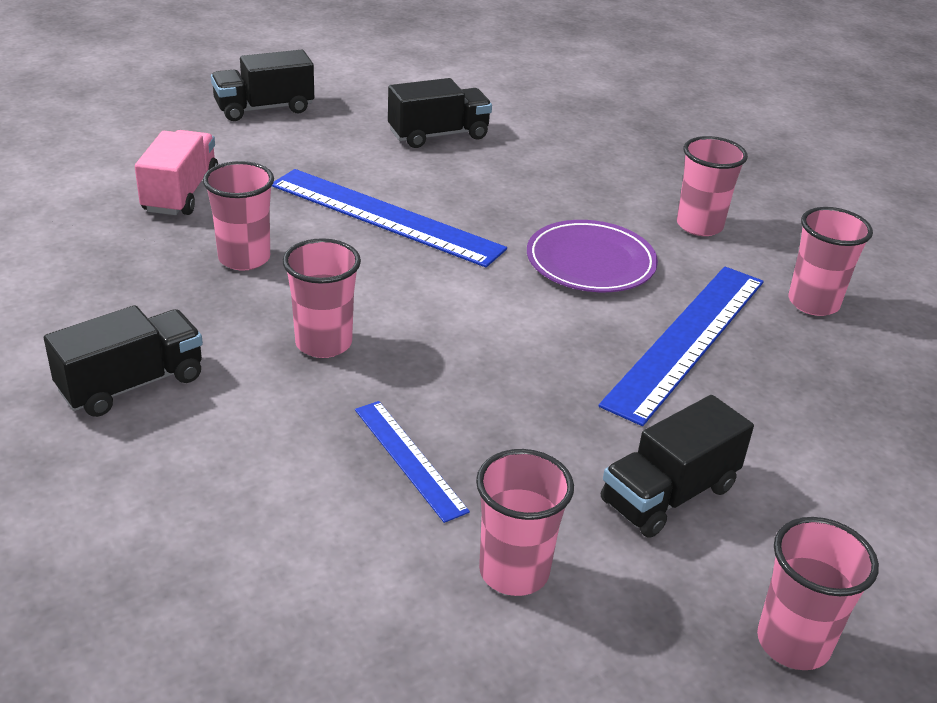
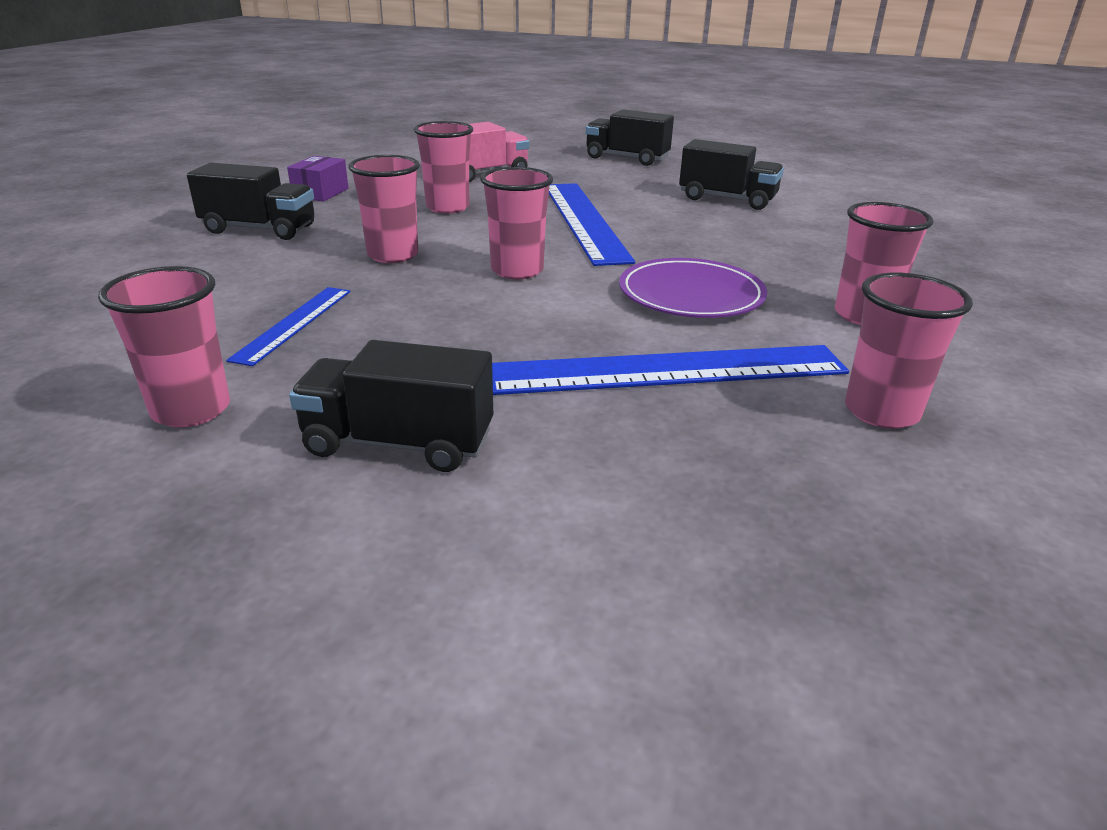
camera: 50 degrees right, 5 degrees down
(73, 302) = (320, 193): none -> purple box
(793, 643) = (226, 608): pink cup -> pink cup (517, 271)

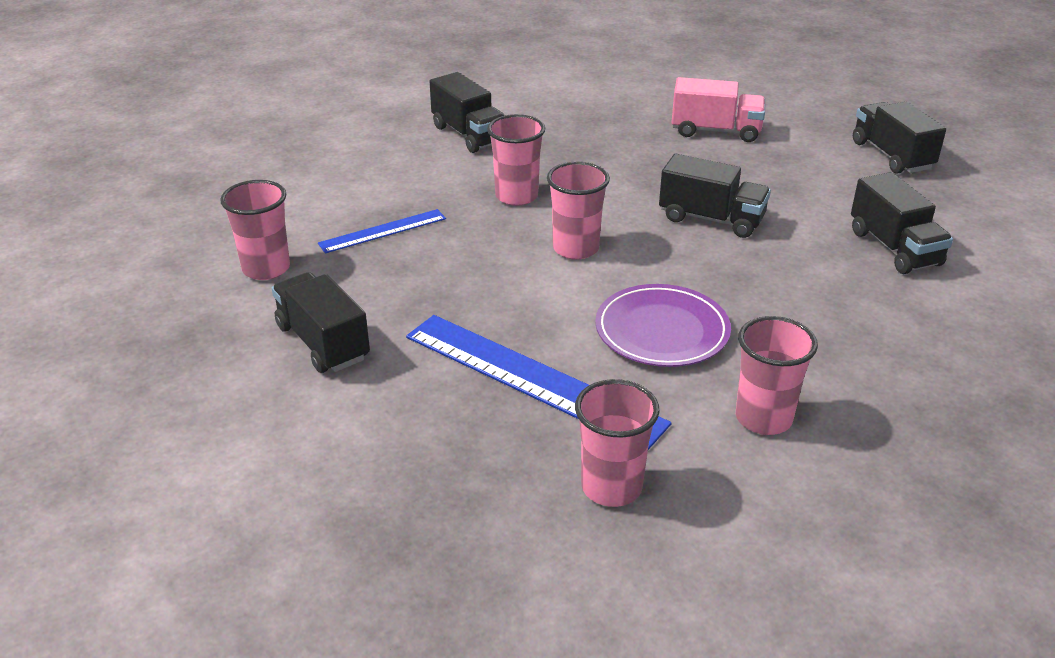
camera: 45 degrees right, 5 degrees up
(320, 193) = (557, 109): purple box -> none
(447, 207) = (626, 161): pink cup -> none
(583, 220) = (711, 219): blue ruler -> black truck

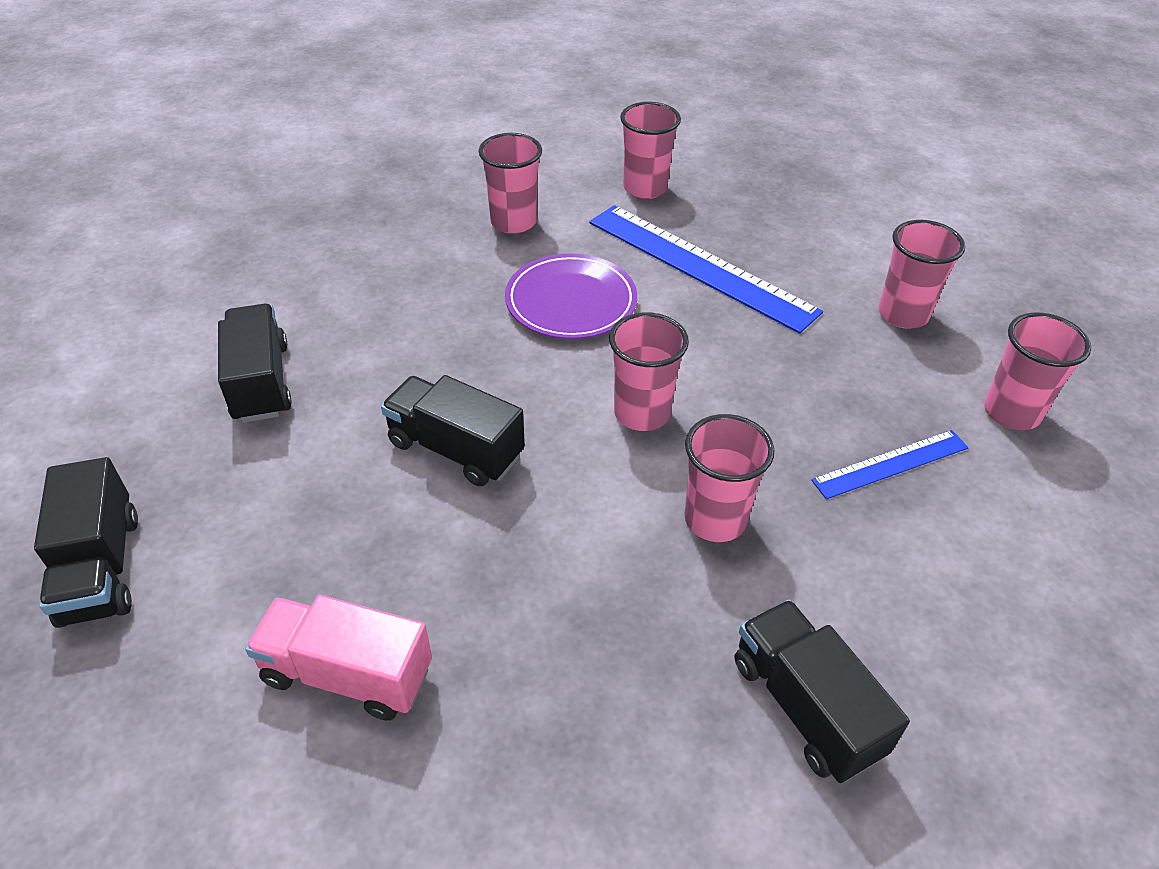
camera: 175 degrees left, 10 degrees up
(323, 342) = (903, 314): black truck -> pink cup

